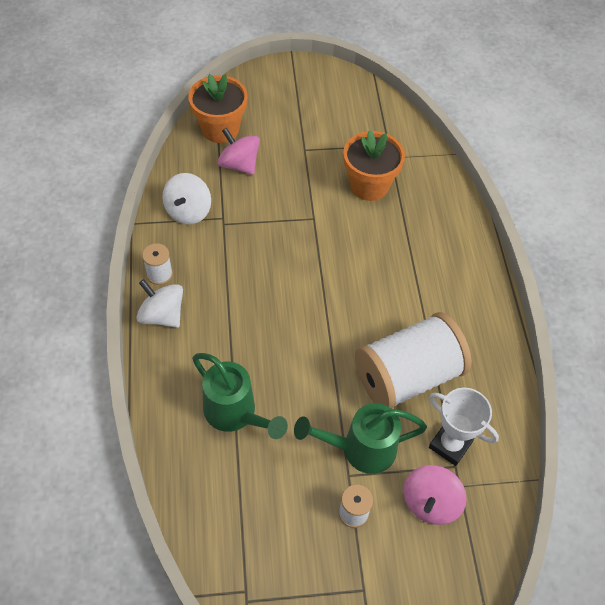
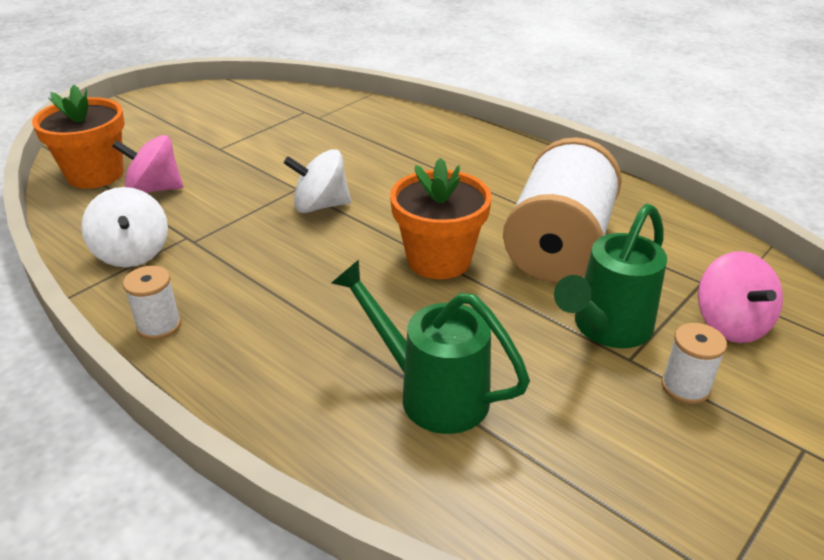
camera: 40 degrees left, 20 degrees down
(162, 315) = (211, 361): white spinning top -> white spinning top (320, 206)
(235, 414) = (432, 393): green watering can -> green watering can turned 150 degrees counterclockwise
(369, 185) = (323, 142): orange flower pot -> orange flower pot (439, 260)
(450, 445) = (672, 269): white trophy -> none

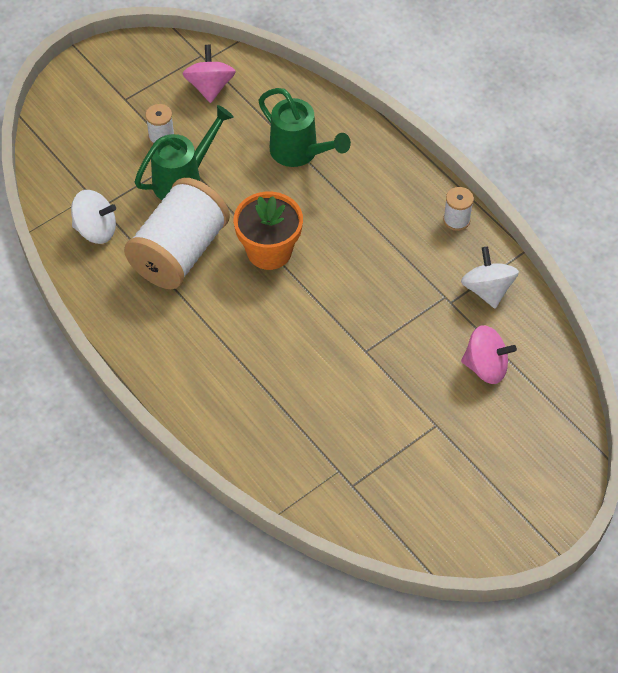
camera: 170 degrees left, 20 degrees up
(95, 174) = (542, 397): orange flower pot -> none
(320, 206) = (347, 324): white spinning top -> white spinning top (96, 230)
(730, 324) = (107, 172): pink spinning top -> pink spinning top (210, 87)

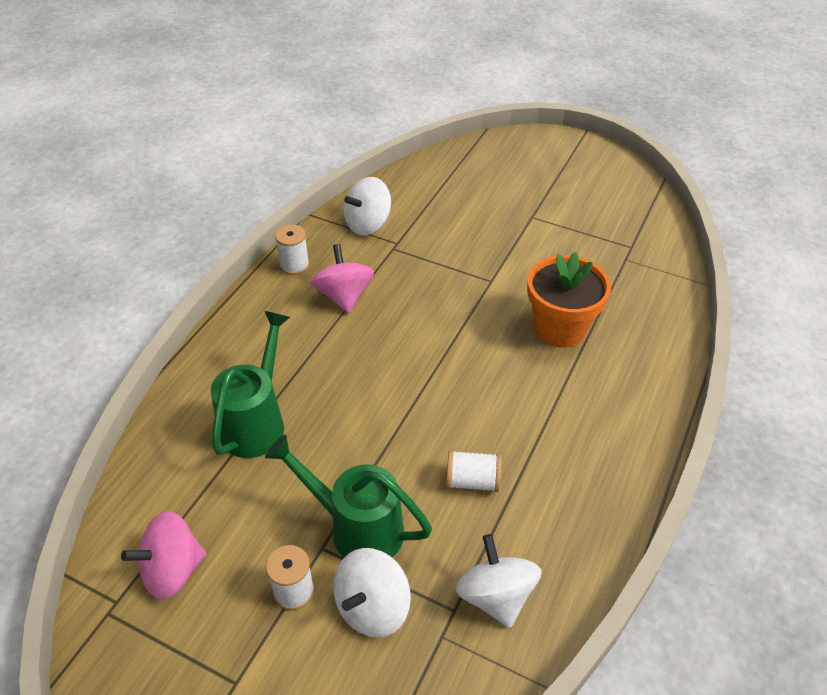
camera: 115 degrees left, 10 degrees down
(128, 169) = (372, 607): none -> white spinning top
(180, 252) = (472, 481): white spool -> white spool, size x0.42
(269, 251) = (419, 396): orange flower pot -> orange flower pot (560, 328)
(485, 367) = (452, 204): pink spinning top -> pink spinning top (344, 296)

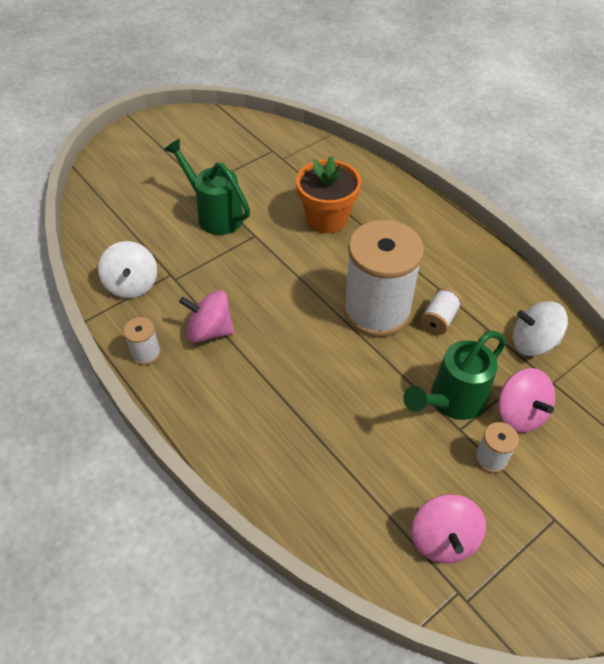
camera: 65 degrees left, 5 degrees up
(257, 422) = (318, 436): green watering can -> green watering can (215, 214)
(372, 607) = (520, 413): white spinning top -> pink spinning top
(449, 418) = (377, 311): none -> white spool

